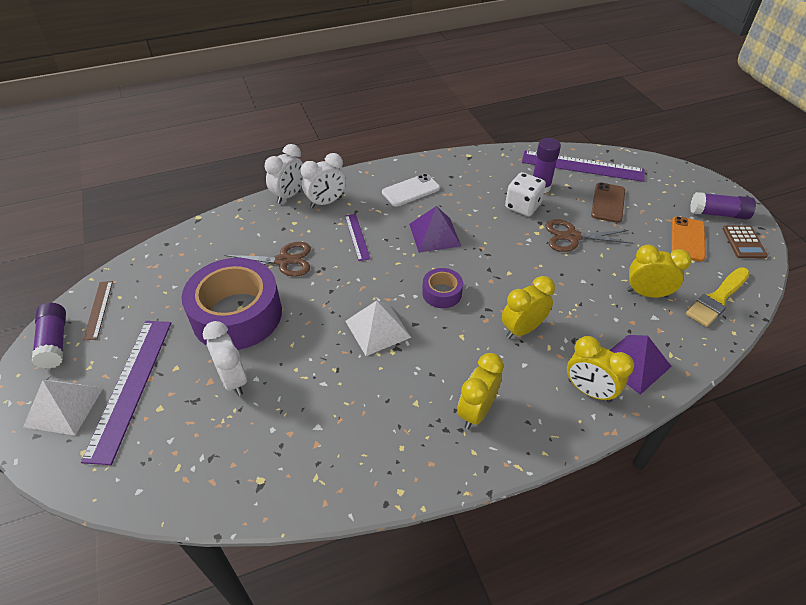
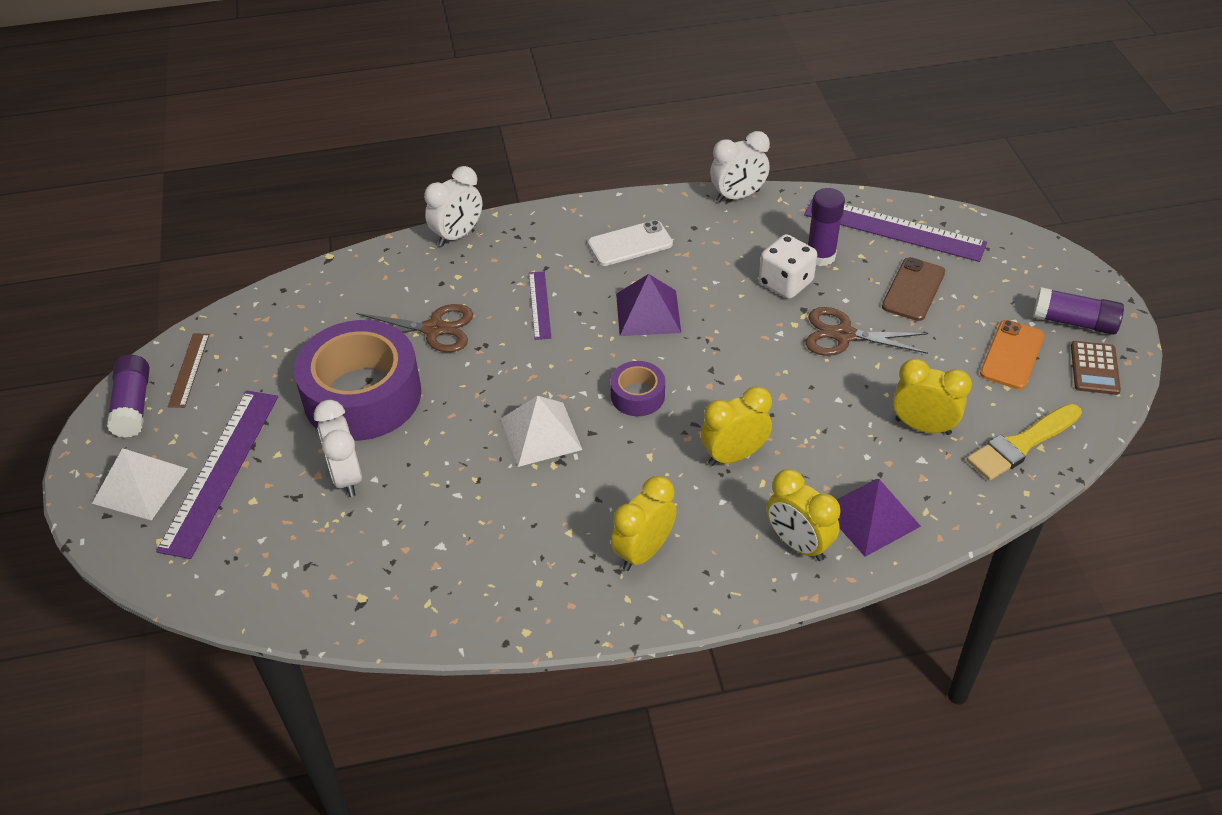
camera: 10 degrees right, 0 degrees up
(326, 202) = (507, 250): white clock -> white clock (737, 196)

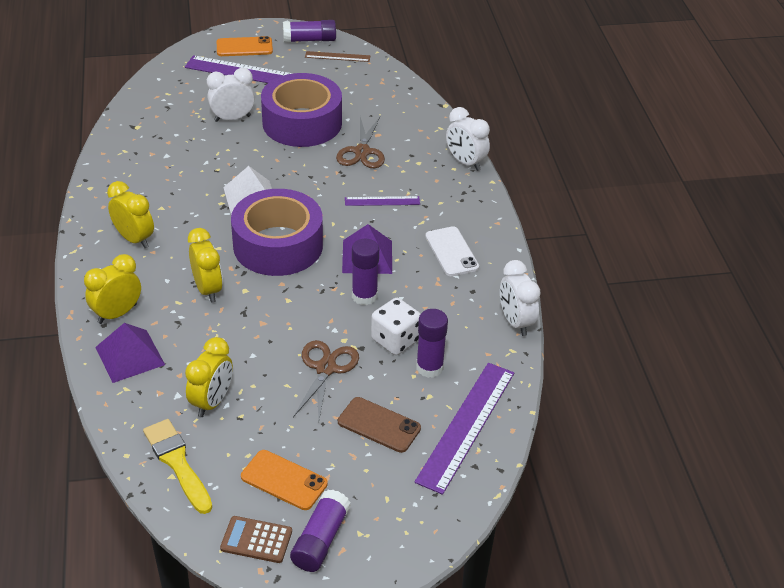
camera: 90 degrees right, 5 degrees down
(140, 486) = (244, 47): white pyramid -> orange phone
(637, 395) = (278, 245): purple tape -> purple tape, size x2.17
(719, 311) = (364, 296): none -> purple glue stick

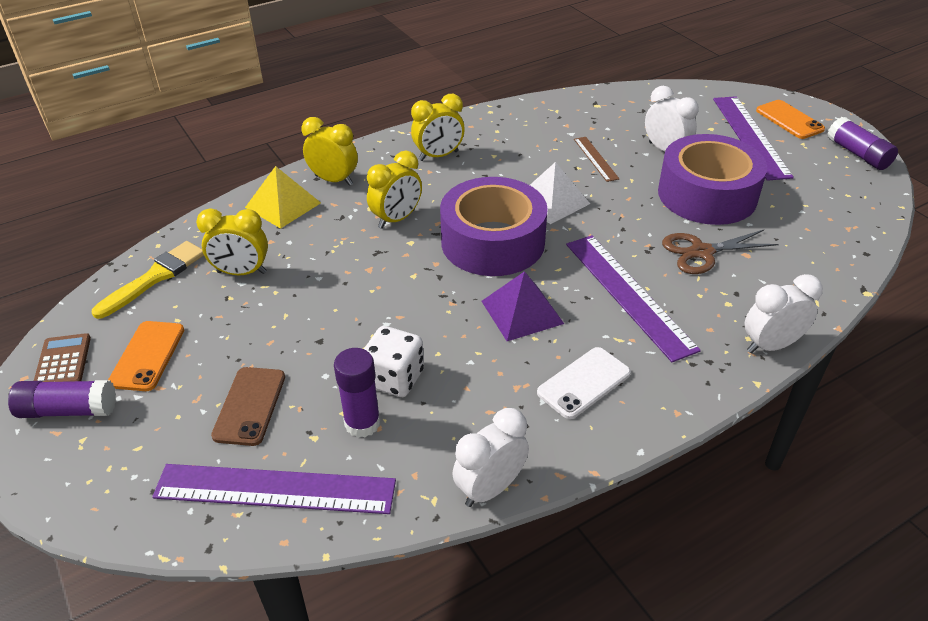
camera: 70 degrees right, 0 degrees up
(130, 356) = (283, 205): purple pyramid -> yellow pyramid
(134, 239) = (438, 156): yellow clock -> yellow clock turned 45 degrees clockwise
(326, 368) = (322, 336): brown scissors -> none
(337, 56) = (853, 181): brown ruler -> brown ruler (595, 158)
(364, 296) = (453, 330): purple glue stick -> none
(382, 201) = (628, 294): purple ruler -> purple ruler, size x1.96
(465, 162) = (770, 345): white clock -> white clock turned 45 degrees clockwise

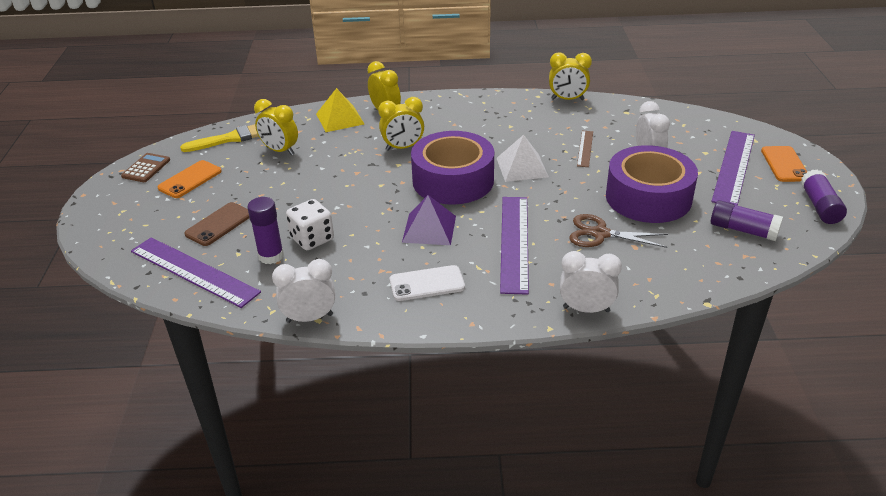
camera: 30 degrees right, 5 degrees down
(68, 410) = (128, 193): purple glue stick -> purple glue stick (743, 230)
(438, 156) = (470, 116): yellow clock -> yellow clock (567, 99)

